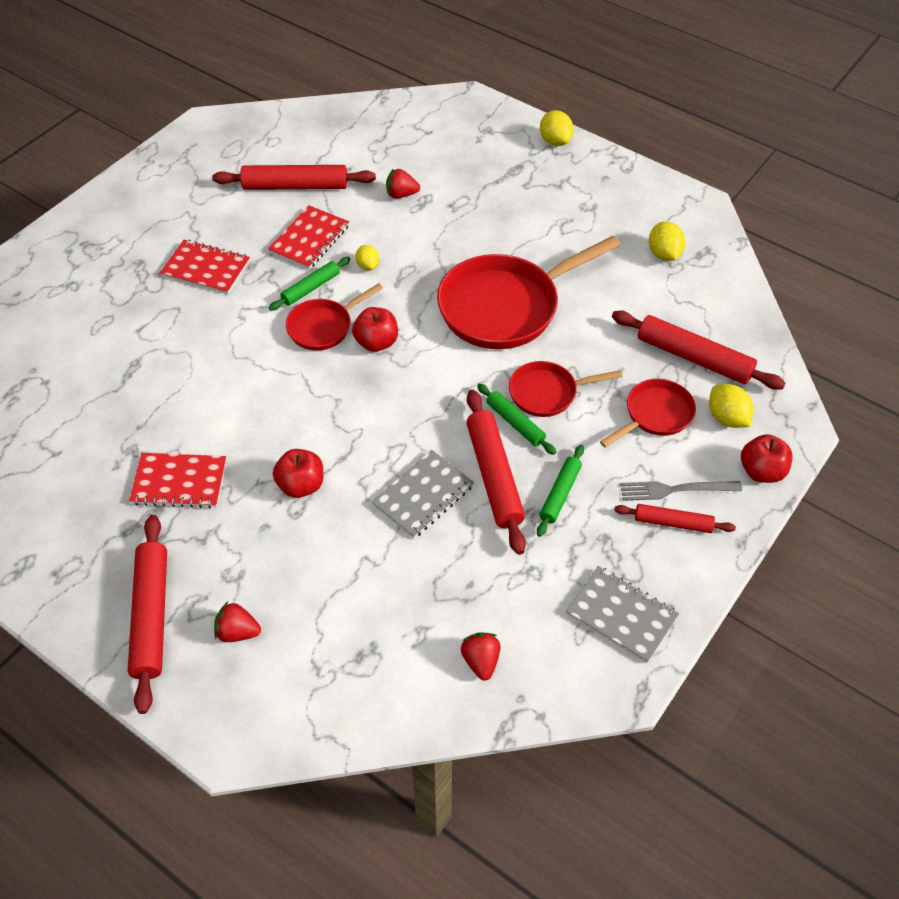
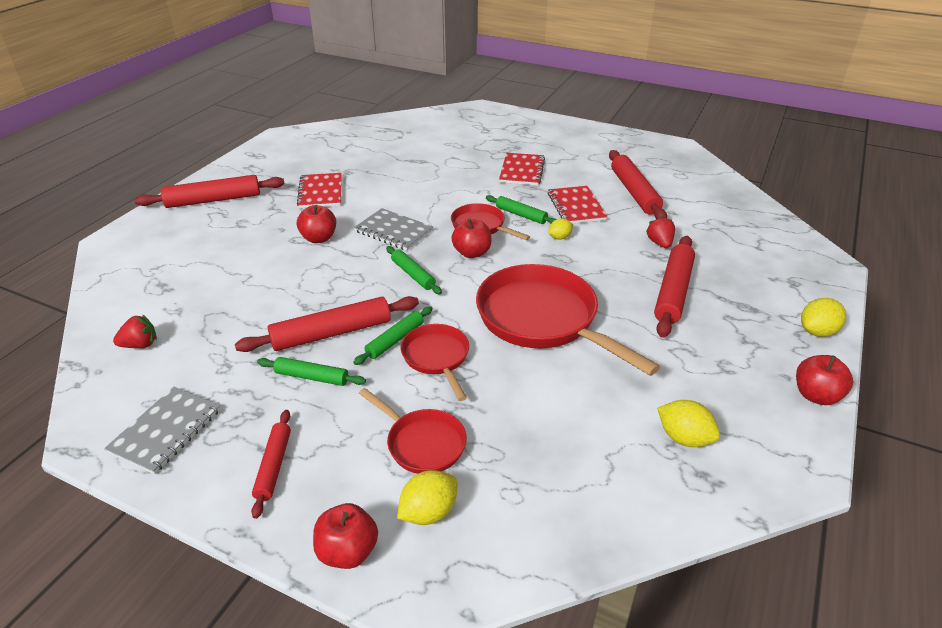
camera: 80 degrees right, 15 degrees down
(237, 632) = (194, 232): red strawberry -> none
(309, 239) = (576, 207): red notebook -> red notebook turned 60 degrees clockwise
(405, 398) = (413, 275): none -> green rolling pin
(423, 495) = (309, 296): grey notebook -> grey notebook (394, 231)
(627, 169) = (816, 395): none -> red apple
(664, 254) = (684, 438): yellow lemon -> yellow lemon turned 60 degrees clockwise
(675, 489) = (318, 466): grey fork -> none
(694, 358) = (518, 475): red rolling pin -> red rolling pin (673, 292)

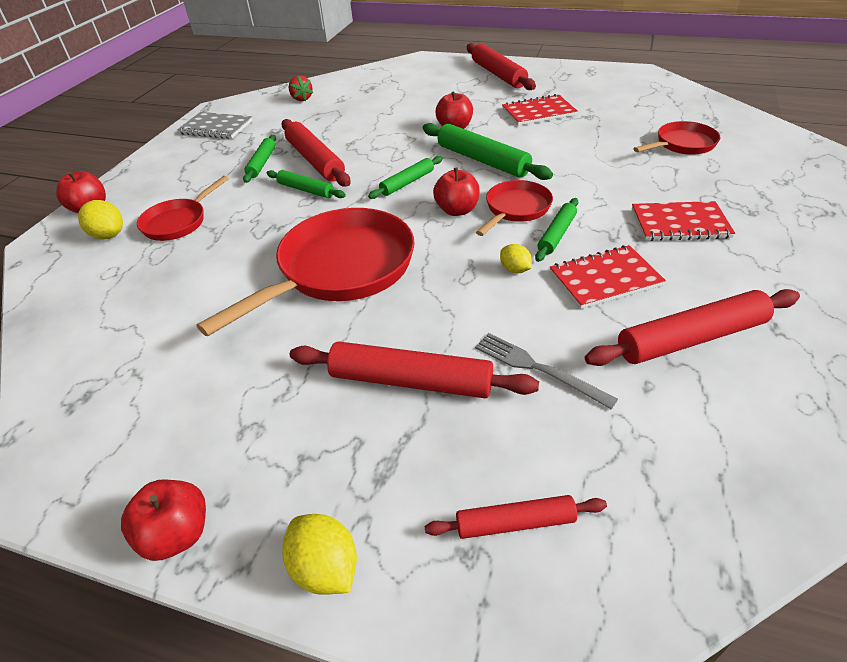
camera: 85 degrees right, 5 degrees up
(274, 466) = (174, 168): red rolling pin -> red rolling pin (515, 523)
(394, 231) = (482, 160): grey notebook -> green rolling pin
(437, 358) = (281, 214): red pan -> red pan (682, 144)
(659, 243) = (538, 368): red strawberry -> grey fork
(684, 438) = (139, 383): yellow lemon -> none

